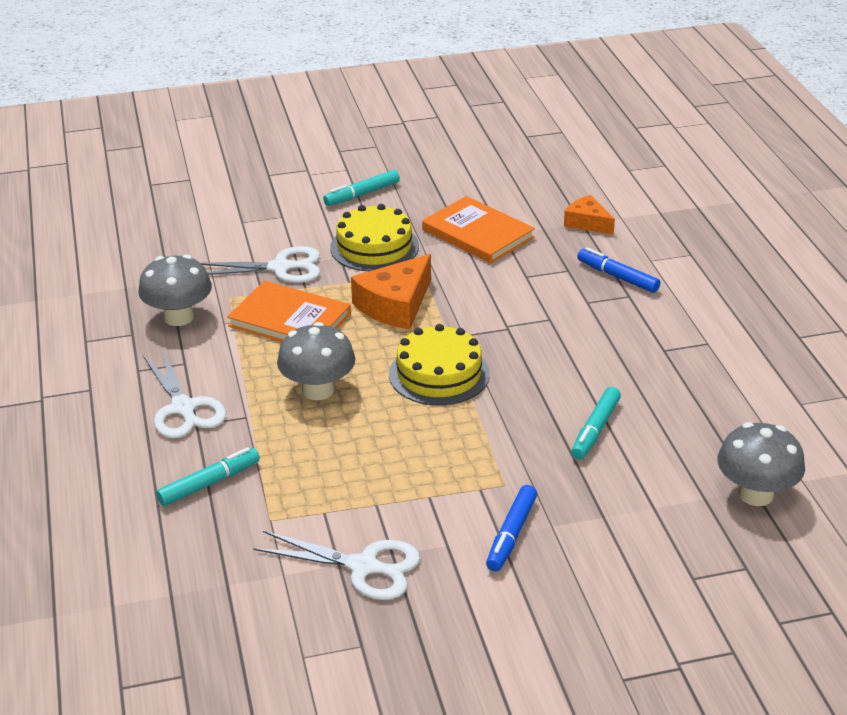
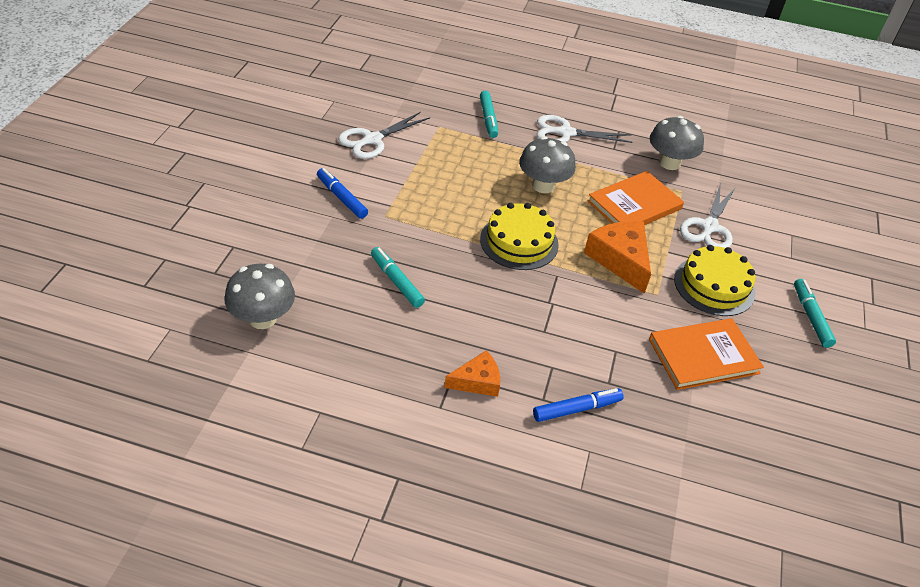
camera: 115 degrees right, 10 degrees up
(587, 223) = (683, 443): orange cheese -> orange cheese (477, 381)

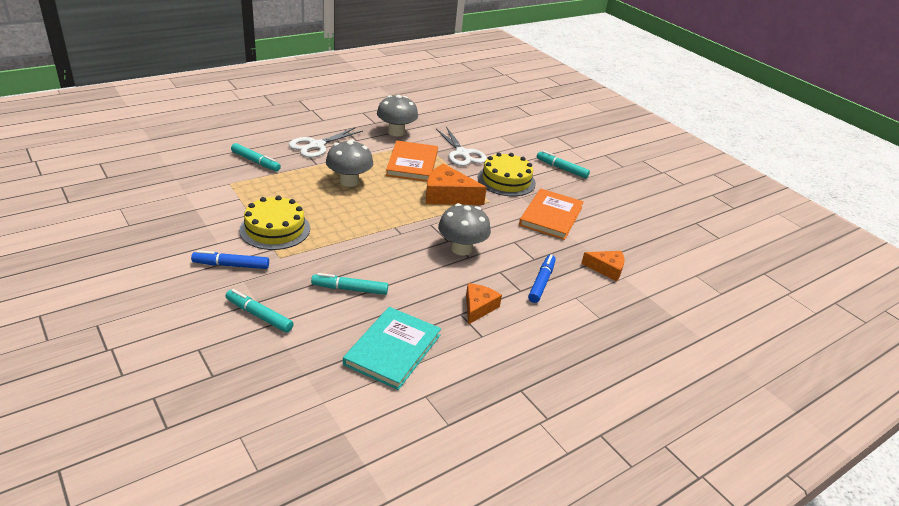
camera: 50 degrees left, 10 degrees down
(262, 318) = (299, 375): grey mushroom -> grey mushroom (461, 249)
(303, 252) = (259, 315): none -> turquoise marker
(353, 356) = (393, 349): none -> turquoise book
(372, 140) = (194, 217): white scissors -> none
(519, 242) = (384, 220): yellow cake -> yellow cake (275, 229)
(674, 454) = (606, 269): none -> orange cheese

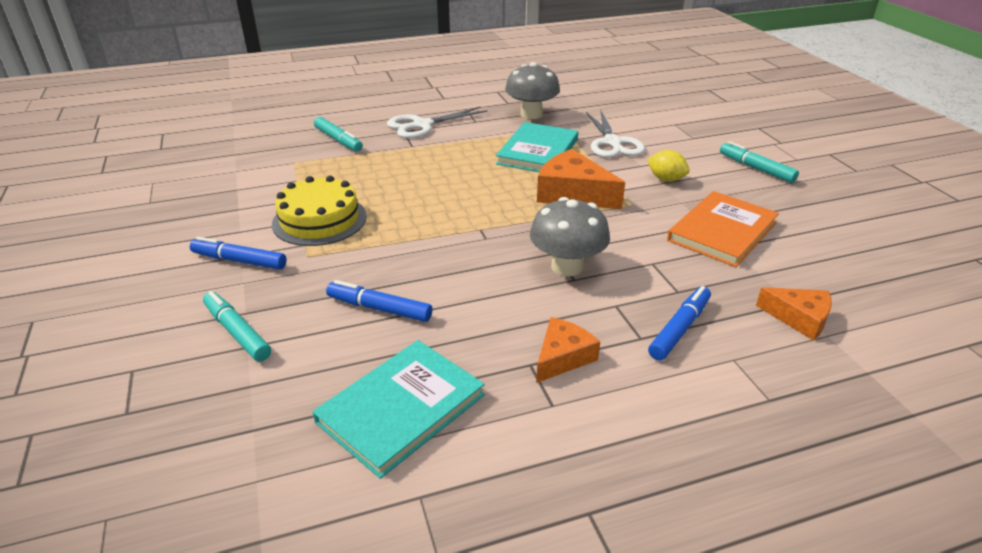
camera: 20 degrees right, 0 degrees up
(349, 181) = (444, 168): grey mushroom -> none
(350, 289) = (379, 308): turquoise marker -> blue marker
(412, 163) = (538, 151): orange book -> turquoise book
(506, 180) = (666, 179): yellow cake -> yellow lemon

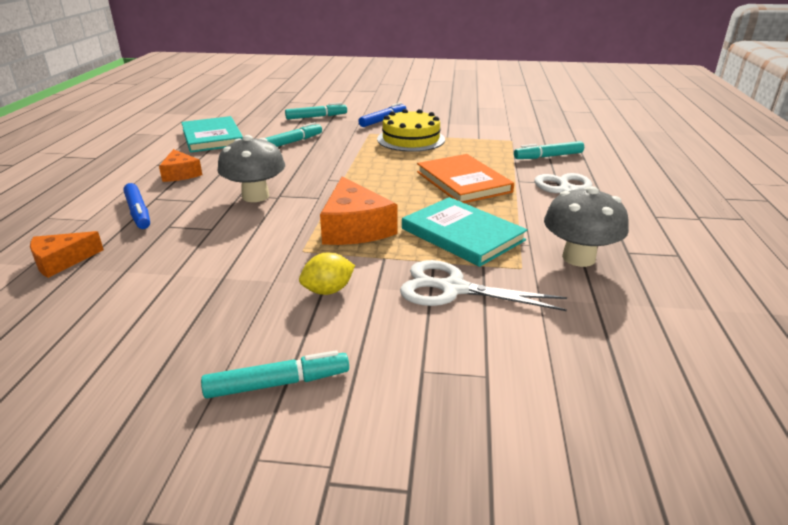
camera: 115 degrees right, 5 degrees down
(379, 308) = (292, 142): blue marker -> turquoise marker
(573, 194) = (355, 227): orange cheese -> orange cheese turned 105 degrees clockwise
(722, 231) = (199, 280): orange book -> orange book (463, 182)

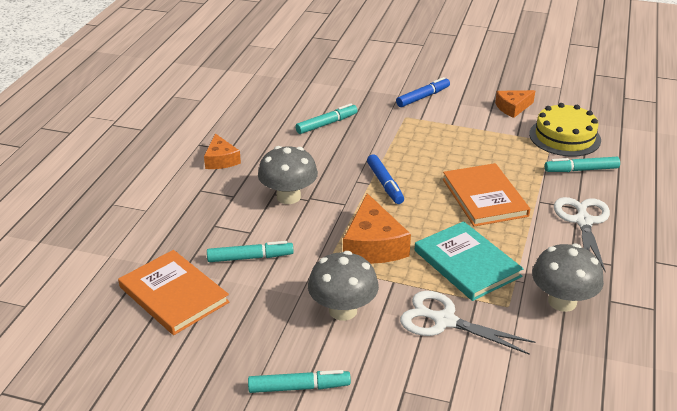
camera: 10 degrees right, 5 degrees up
(62, 261) = (133, 255): orange cheese -> orange cheese (513, 108)
(109, 295) = (174, 294): none -> orange book
(138, 212) = (187, 206): blue marker -> blue marker (385, 184)
(212, 137) = (249, 109): turquoise book -> none
(316, 117) = (354, 85): turquoise marker -> turquoise marker (250, 257)
(328, 290) = (343, 310): yellow lemon -> grey mushroom
(411, 139) = (446, 130): yellow cake -> yellow cake (564, 137)

